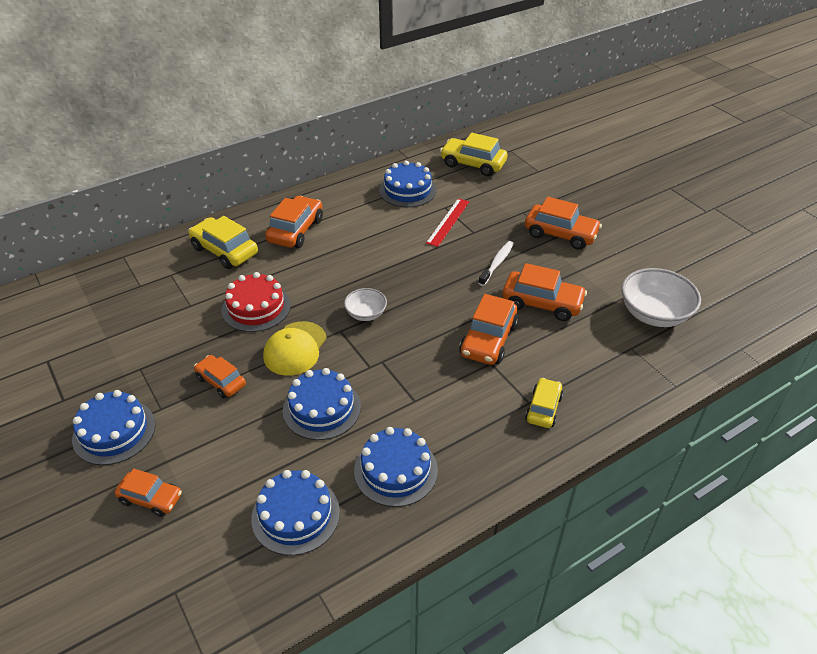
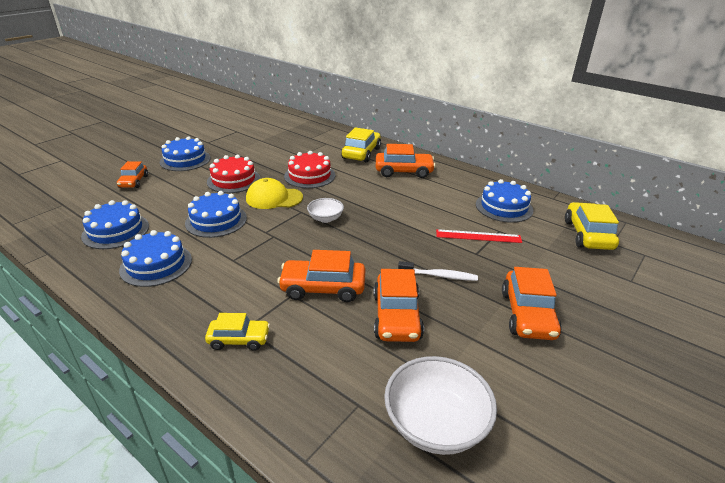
camera: 70 degrees right, 10 degrees down
(221, 381) = (233, 180): orange car -> red cake

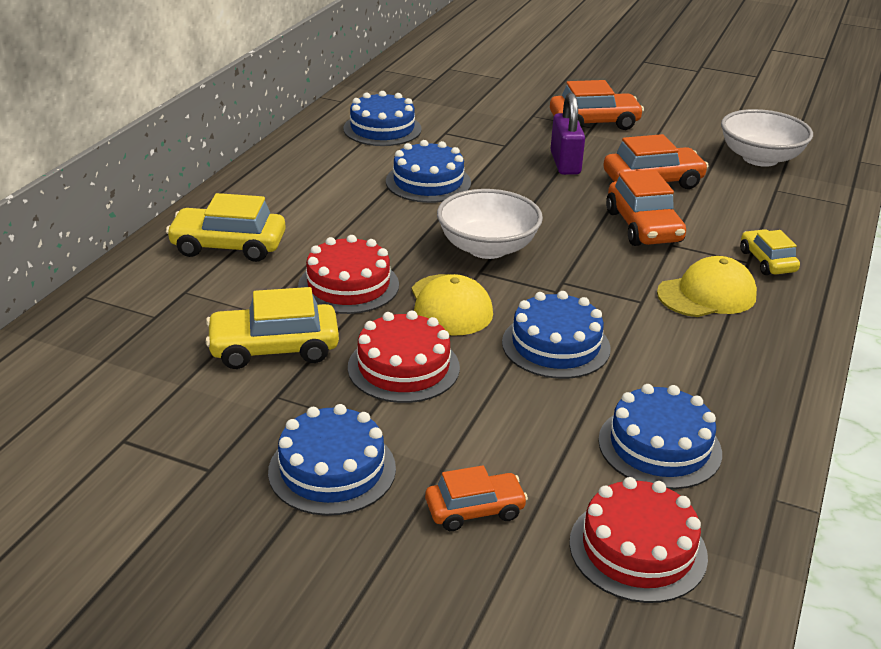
camera: 105 degrees left, 0 degrees up
(71, 210) = (637, 549): none -> red cake
(156, 264) = (704, 364): blue cake -> blue cake (428, 182)
(220, 290) = (707, 294): none -> yellow cap
(325, 218) = (487, 248): white bowl -> white bowl, size x1.78
(404, 171) = (296, 200): orange car -> none
(439, 276) = (565, 163): white toothbrush -> purple padlock
(478, 236) = (466, 144): red ruler -> none
(588, 235) = (424, 89): yellow car -> yellow car (274, 348)

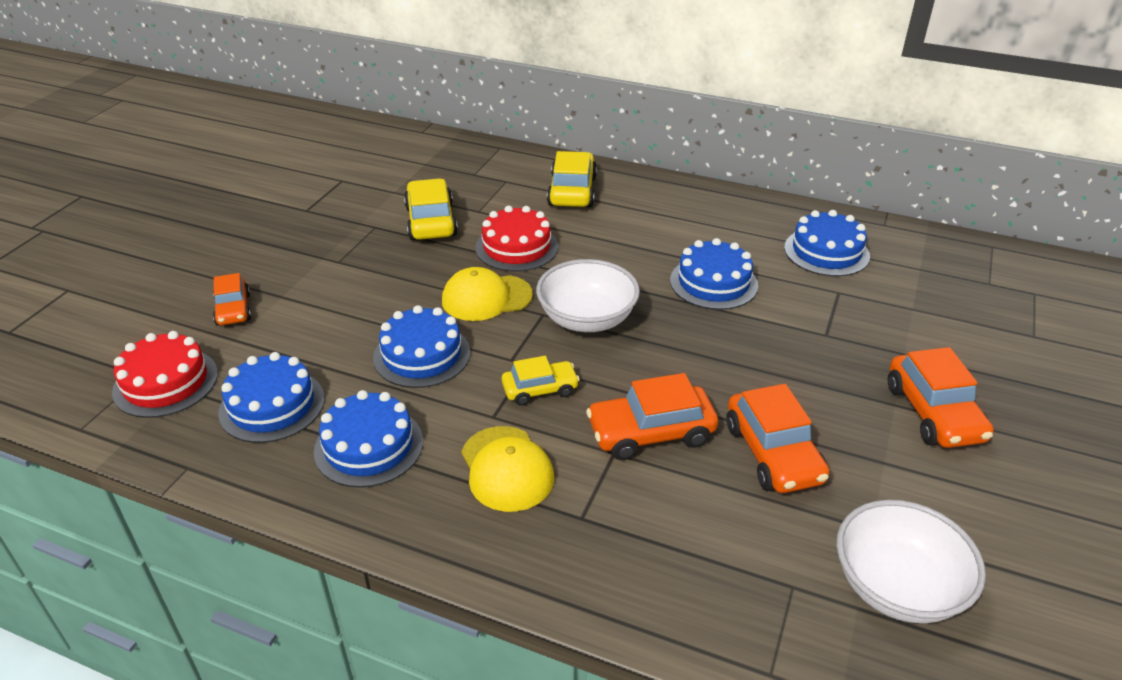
camera: 90 degrees right, 5 degrees up
(332, 470) = (292, 252): blue cake -> blue cake (369, 446)
(403, 367) = (400, 276): red cake -> none
(565, 163) = (796, 380): purple padlock -> none
(767, 261) = (584, 536): yellow car -> yellow car (540, 389)

